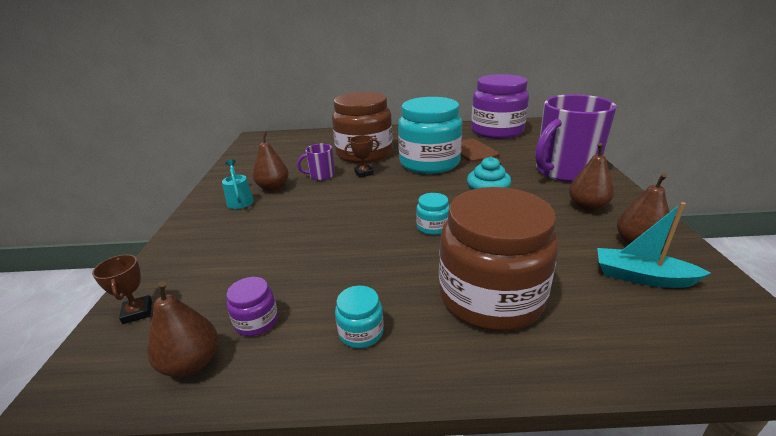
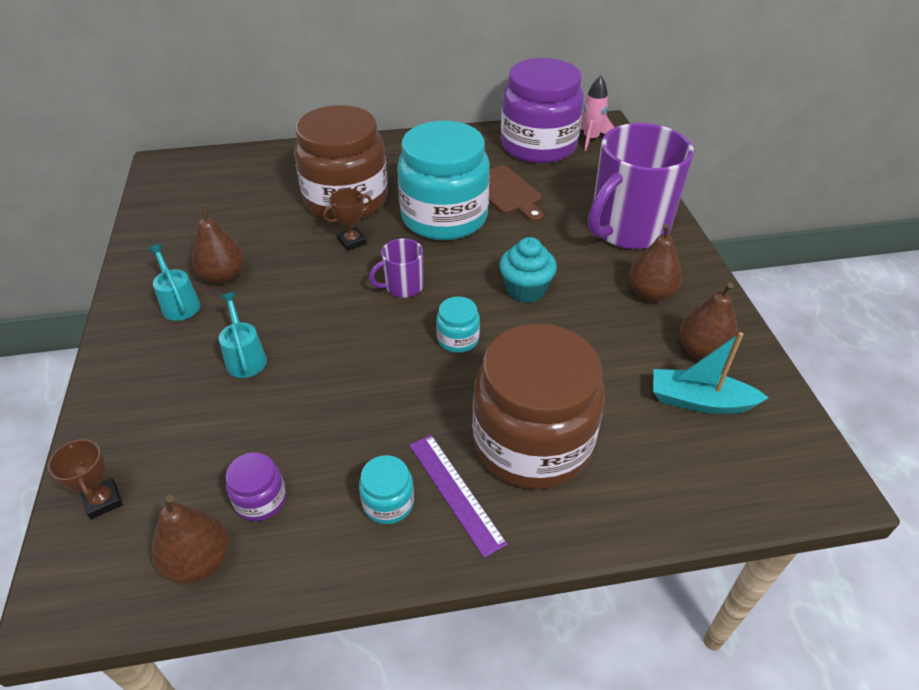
camera: 10 degrees left, 15 degrees up
(274, 230) = (245, 357): none -> turquoise watering can
(321, 175) = (290, 248): purple mug -> purple mug (403, 286)
(420, 329) = (455, 492): none -> purple ruler
(533, 128) = (590, 139): none -> pink rocket

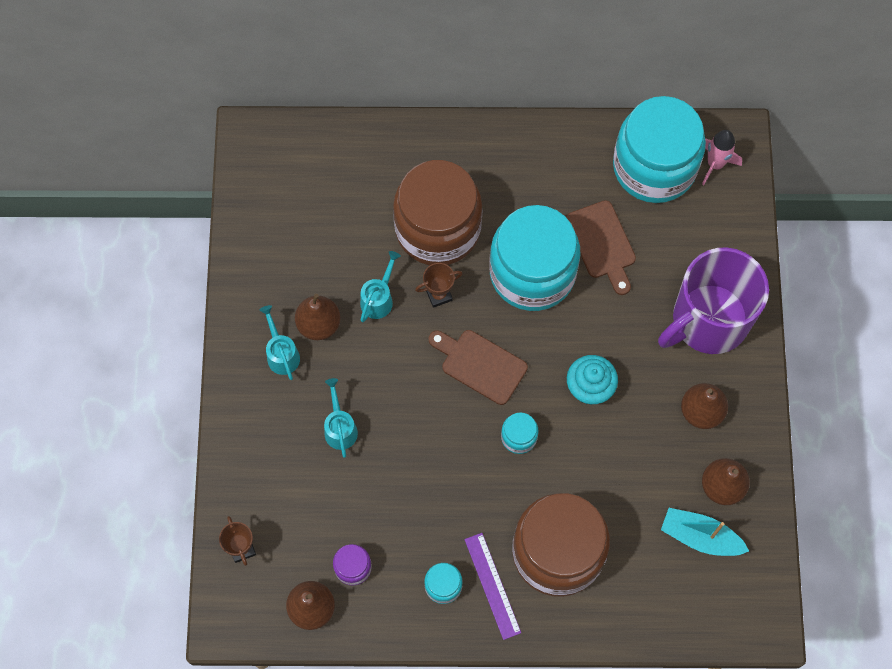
camera: 10 degrees right, 25 degrees up
(289, 250) = (379, 298): none -> turquoise watering can
(403, 286) = (480, 365): purple mug -> brown cutting board
(538, 145) = (654, 167): purple jar -> turquoise jar

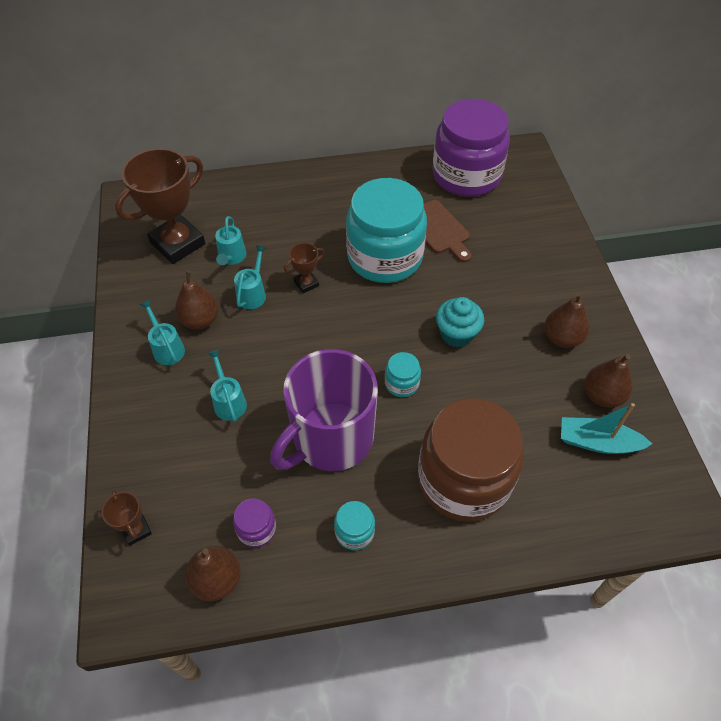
camera: 10 degrees left, 15 degrees down
(302, 215) = (178, 243): none -> brown trophy
(360, 246) = (231, 258): none -> turquoise watering can
(438, 228) = (297, 237): brown jar -> none
(480, 365) = (353, 331): brown cutting board -> none
(492, 585) = (405, 523): purple ruler -> none
(654, 167) = (466, 175): turquoise jar -> purple jar
(708, 320) = (544, 270): purple mug -> purple mug (331, 438)
(715, 164) = (514, 168): pink rocket -> none

